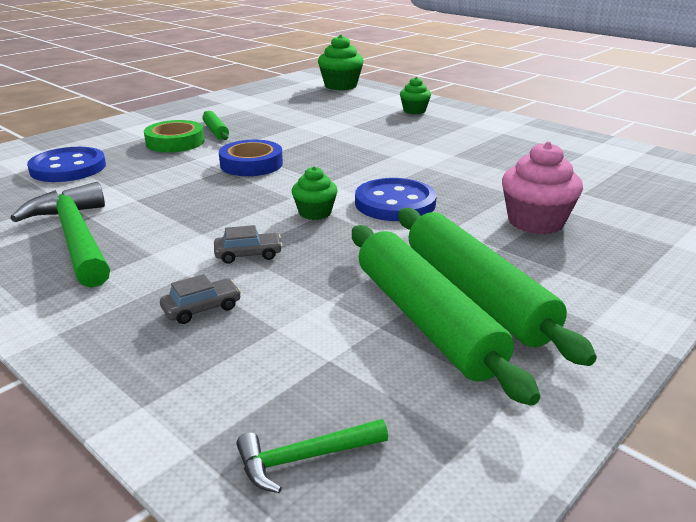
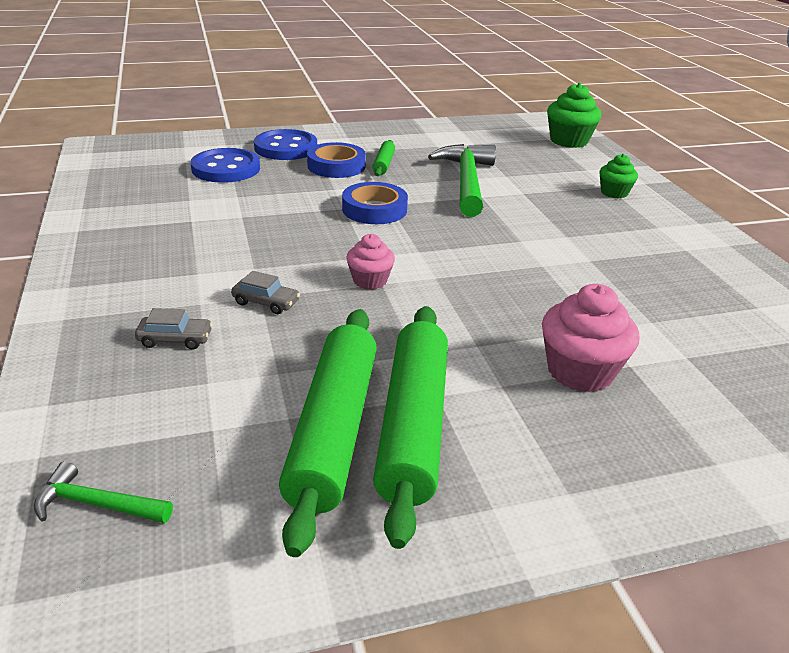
camera: 30 degrees right, 5 degrees up
(75, 237) = (161, 238): green hammer -> green hammer (466, 181)
(175, 142) = (336, 166): green tape -> blue tape
(315, 213) = (370, 280): green cupcake -> pink cupcake
(395, 203) = (457, 296): blue button -> blue button (286, 148)

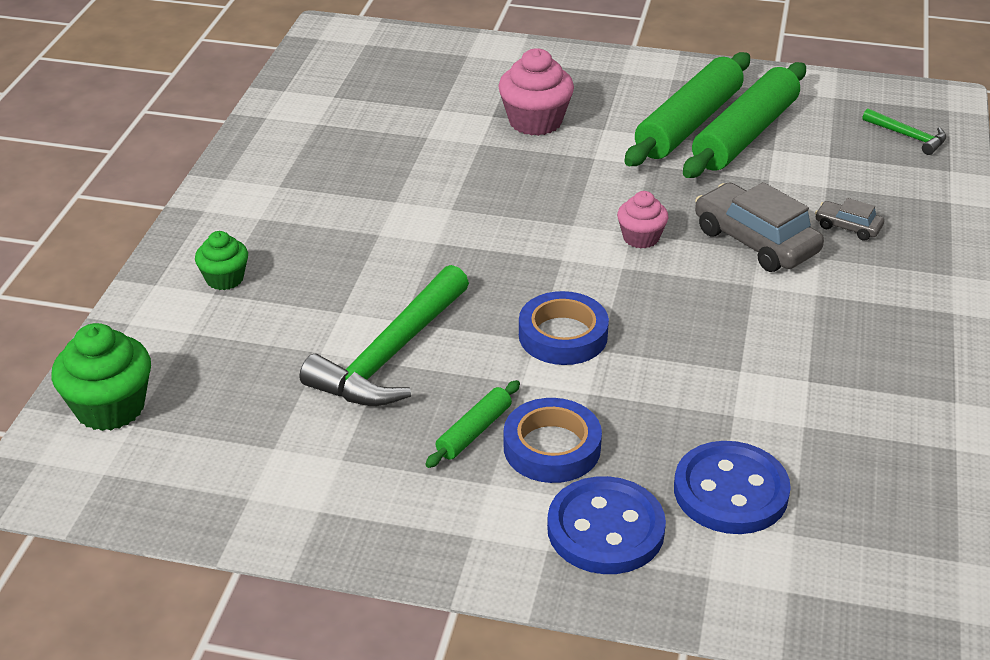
camera: 150 degrees left, 5 degrees up
(266, 302) = (755, 241): grey car -> grey car, size x1.99

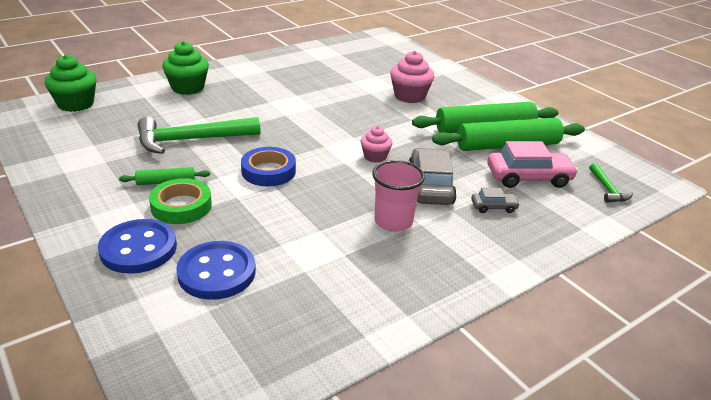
camera: 40 degrees right, 5 degrees down
(224, 279) = (188, 88): green cupcake -> green cupcake, size x1.64
(552, 447) = (181, 206): blue tape -> green tape
(789, 309) = (393, 221): none -> pink cup
(824, 167) = (528, 177): none -> pink car
(847, 227) = (493, 207): grey car -> grey car turned 105 degrees clockwise

